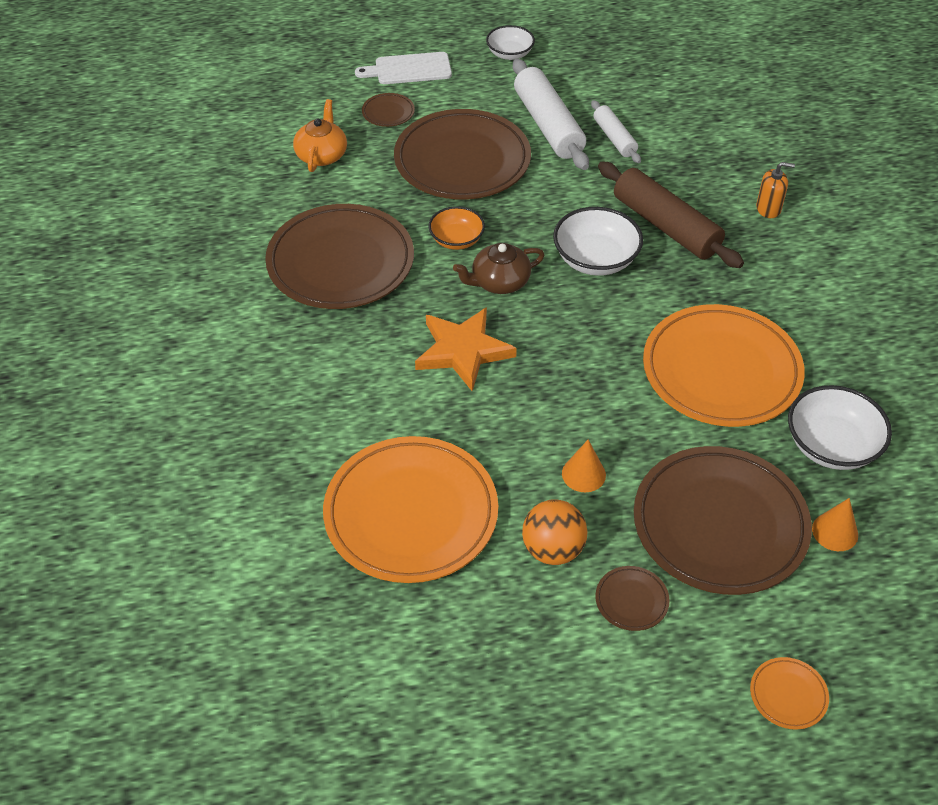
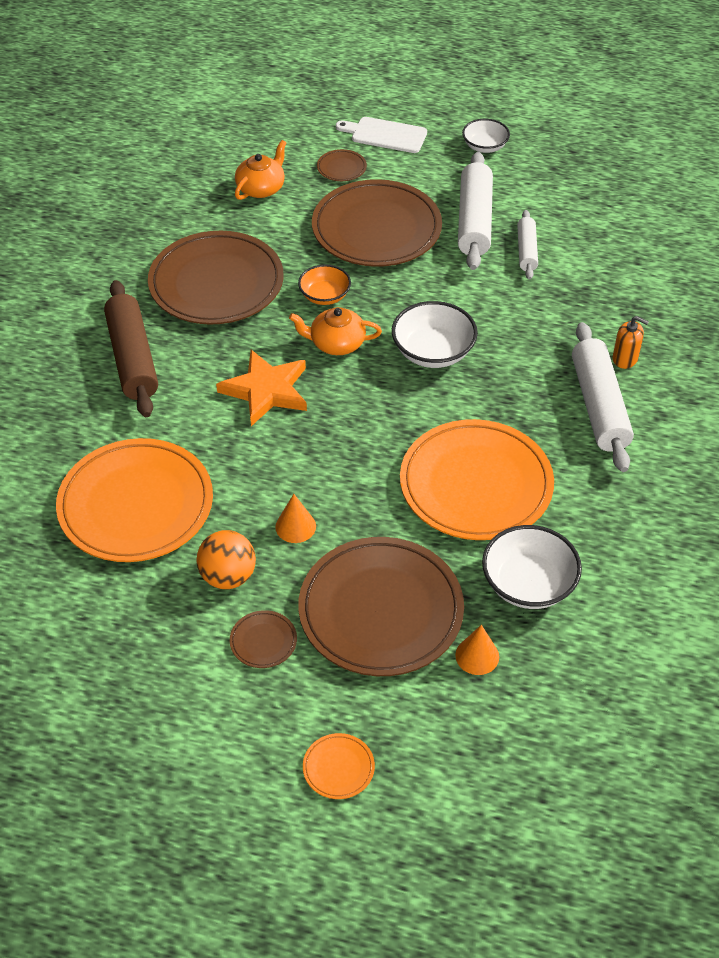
camera: 25 degrees right, 0 degrees up
(499, 282) = (336, 343): brown teapot -> orange teapot
(666, 226) = (517, 343): brown rolling pin -> brown rolling pin (133, 358)
(776, 259) = (599, 406): none -> white rolling pin

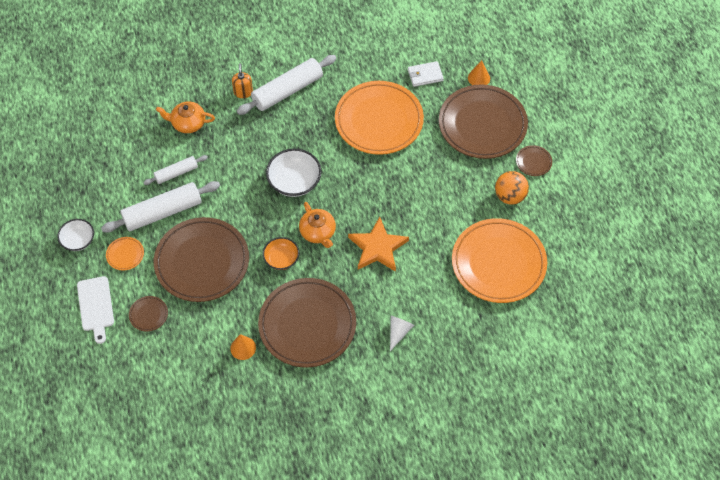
camera: 120 degrees left, 10 degrees up
(133, 358) = (399, 332): brown rolling pin -> white cone
(261, 188) = (198, 352): orange teapot -> orange teapot (188, 123)
(295, 526) = (459, 184): orange cone -> orange cone (243, 348)
(338, 768) = (571, 102): orange plate -> orange plate (125, 254)
(528, 584) = (425, 75): white bowl -> white wallet

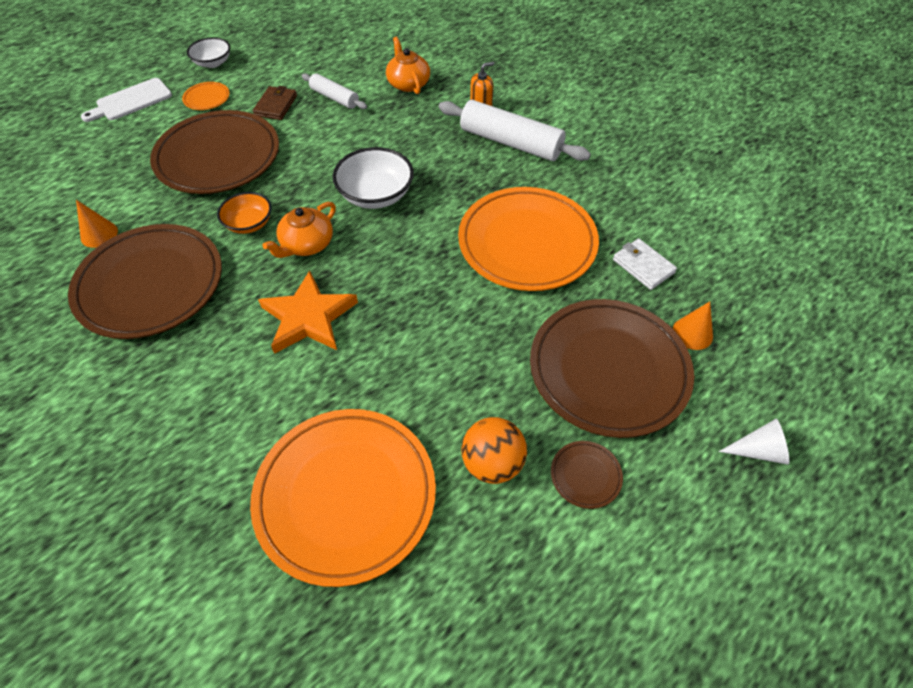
camera: 65 degrees right, 5 degrees down
(148, 314) = (130, 141): brown plate -> none
(162, 212) = (276, 105): white rolling pin -> brown wallet
(399, 332) = (164, 397): white cone -> white cone (758, 450)

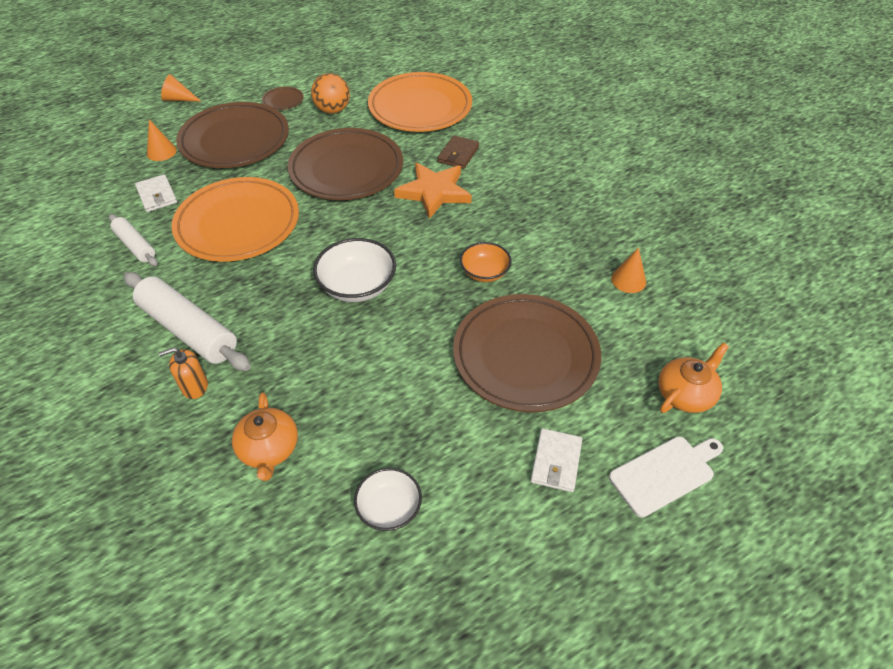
camera: 170 degrees left, 5 degrees down
(150, 285) = (565, 230): brown plate -> brown plate (346, 169)
(207, 98) = (556, 462): orange plate -> white wallet
(213, 63) = (560, 548): white bowl -> white bowl (389, 508)
(276, 105) = (458, 432): brown wallet -> brown wallet (458, 154)
(306, 244) = (431, 246): orange teapot -> orange teapot (686, 394)
(335, 98) = (377, 436): white rolling pin -> white rolling pin (135, 246)
(758, 450) = (178, 99): white cone -> orange cone

